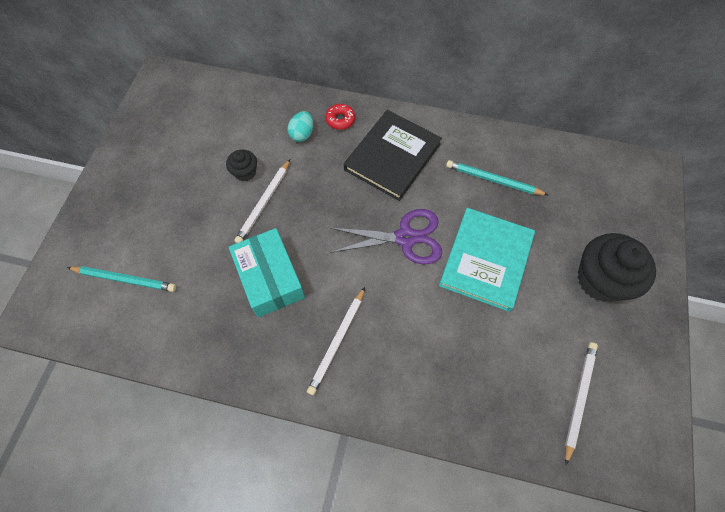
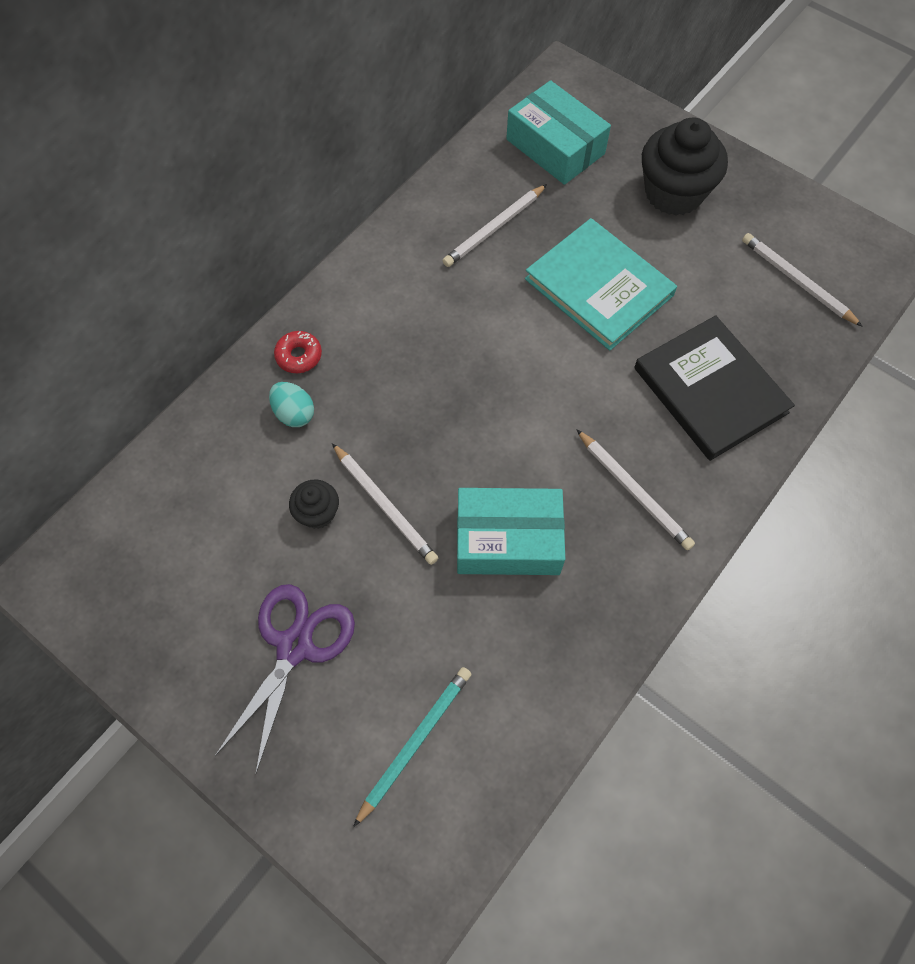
camera: 65 degrees left, 0 degrees up
(392, 157) = (398, 319): black book -> black book (710, 390)
(405, 238) = (527, 357): purple scissors -> purple scissors (295, 646)
(493, 180) = (494, 228): turquoise pencil -> white pencil
(586, 189) = (555, 146): none -> turquoise box

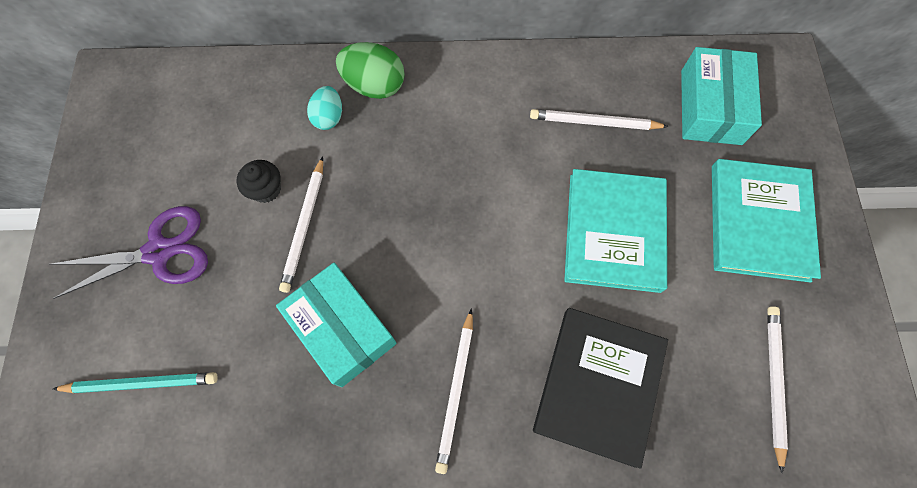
camera: 50 degrees right, 5 degrees up
(299, 356) = (374, 85): red donut -> green egg
(673, 193) = (759, 222): black cupcake -> turquoise book

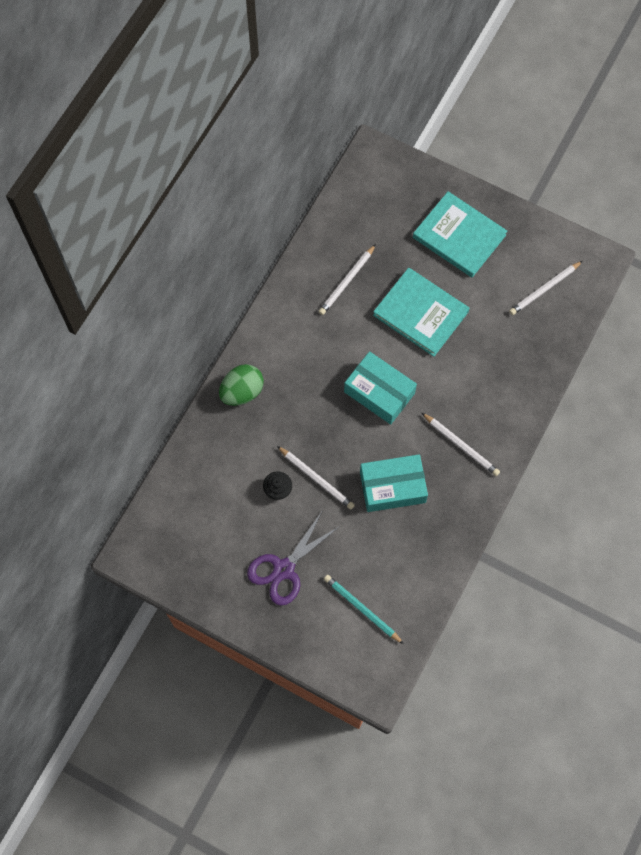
camera: 60 degrees left, 0 degrees up
(141, 383) = (362, 609): turquoise pencil -> turquoise pencil turned 75 degrees counterclockwise
(159, 252) = (284, 569): purple scissors -> purple scissors turned 150 degrees counterclockwise
(328, 117) = (248, 430): turquoise egg -> none
(599, 385) = (498, 373): black book -> none
(711, 107) = (376, 212): turquoise box -> turquoise box (379, 392)
(774, 383) = (544, 289): white pencil -> white pencil turned 75 degrees counterclockwise

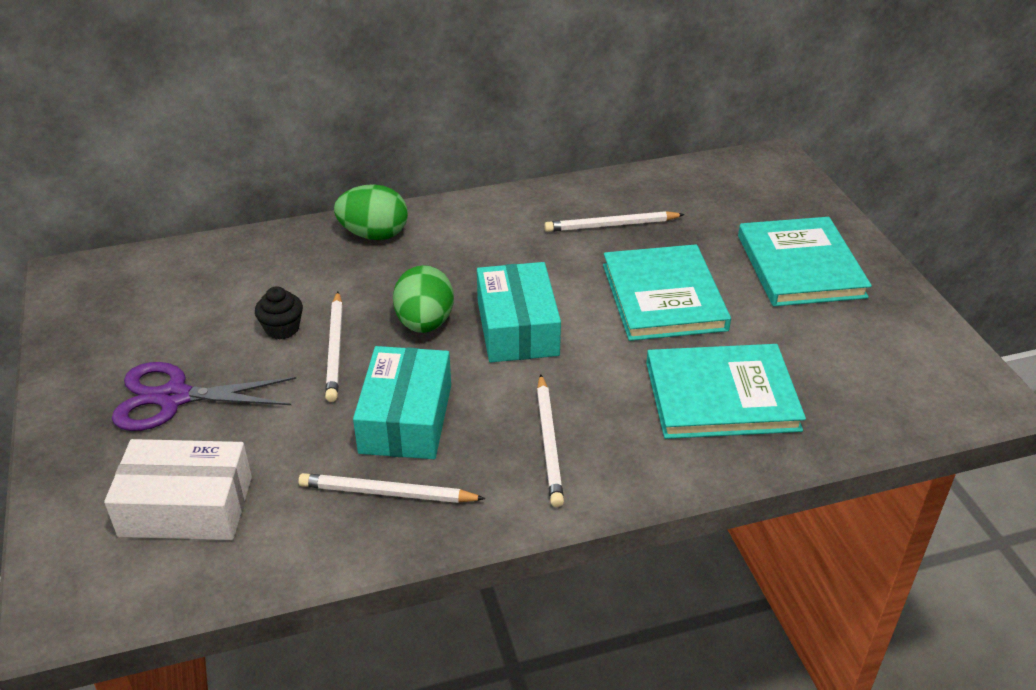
camera: 45 degrees right, 30 degrees down
(336, 427) = (424, 323): none -> green egg
(362, 609) = (186, 506): turquoise pencil -> white box
(392, 487) = (406, 418): turquoise box -> turquoise box turned 60 degrees clockwise
(501, 356) = (721, 396): none -> turquoise book
(544, 289) = (866, 374): white pencil -> white pencil (388, 493)

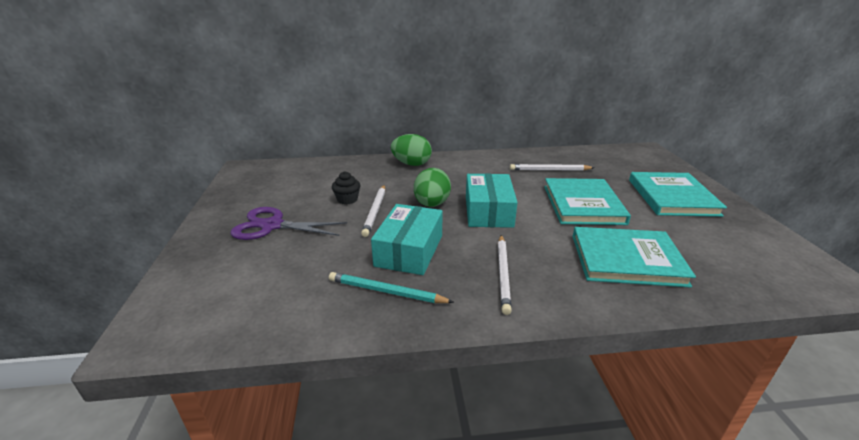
camera: 10 degrees right, 10 degrees down
(186, 506) = (252, 284): white box -> none
(388, 493) = (387, 291): white pencil -> turquoise pencil

